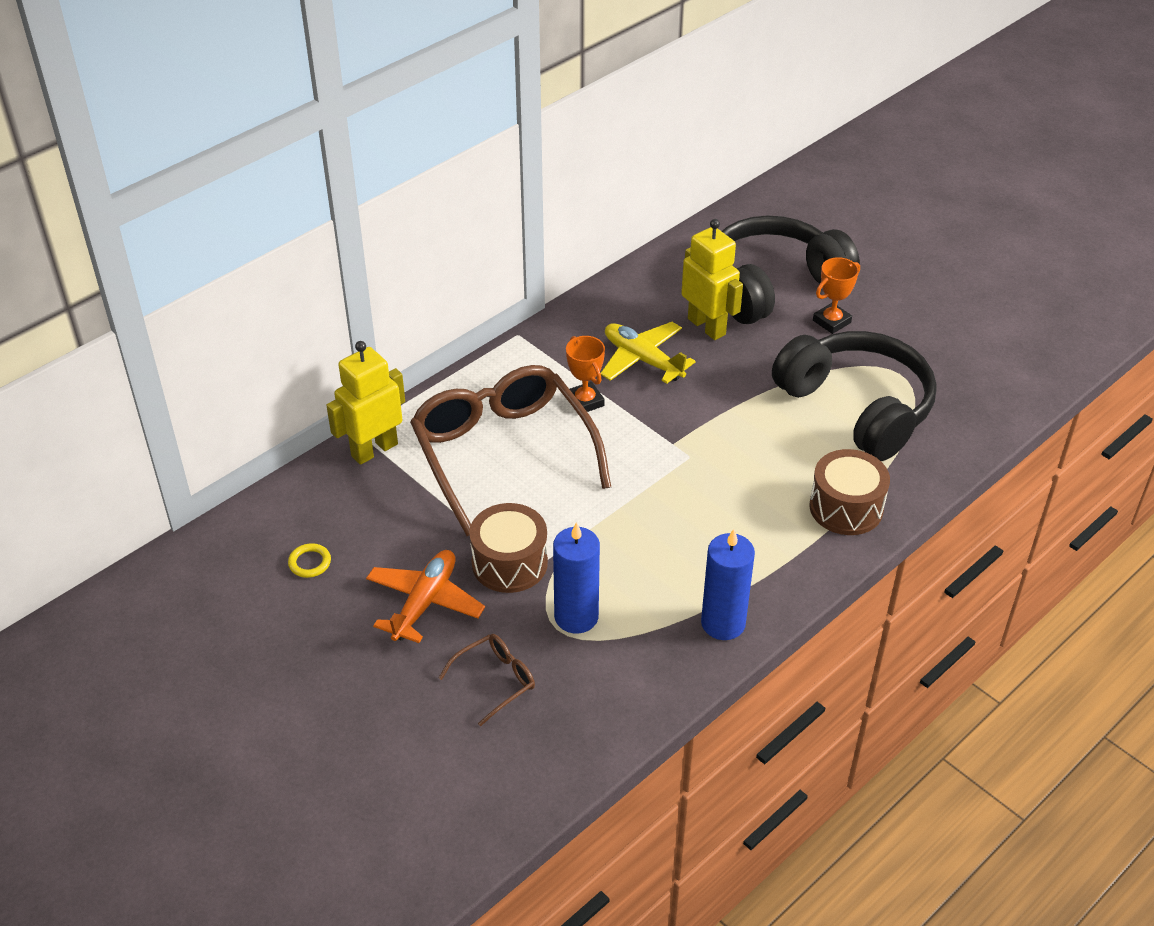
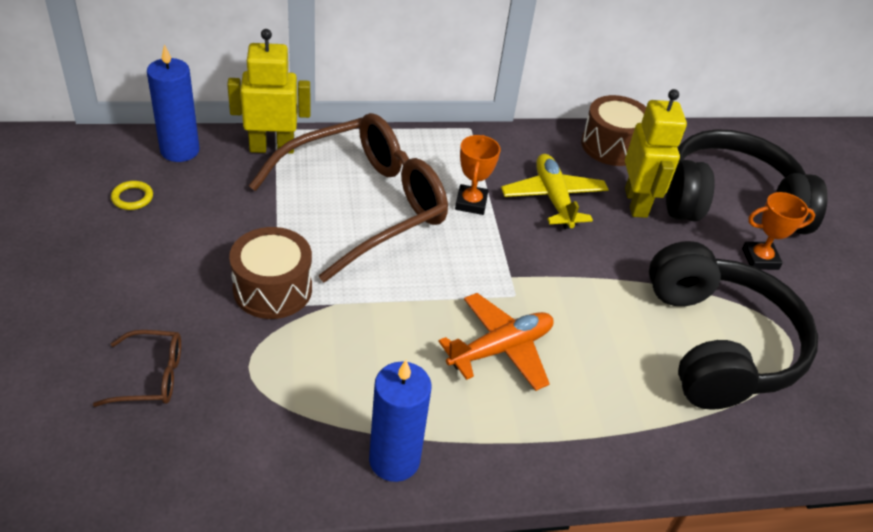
camera: 30 degrees right, 0 degrees up
(425, 602) = (174, 278): orange plane -> orange plane (500, 349)
(504, 455) = (363, 205): brown glasses -> brown glasses turned 45 degrees clockwise
(576, 616) = (275, 367): blue candle -> blue candle (180, 150)
(846, 507) = (621, 428): brown drum -> brown drum (611, 146)

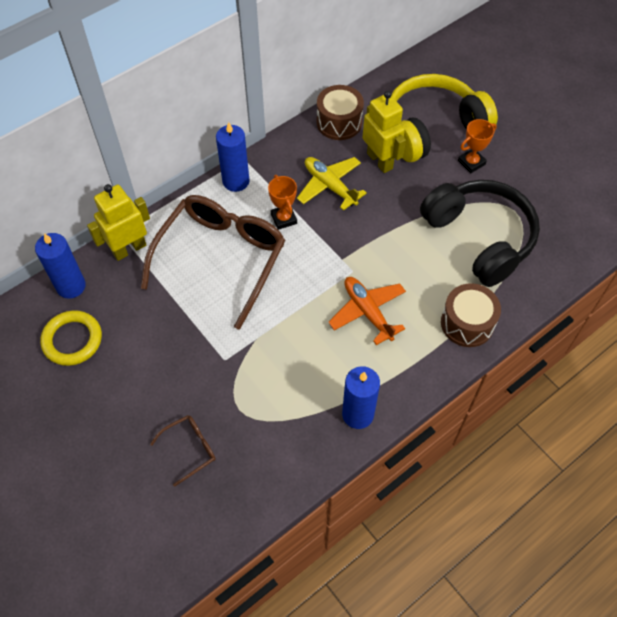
camera: 25 degrees left, 15 degrees up
(132, 198) = (72, 340): yellow ring -> yellow ring, size x2.00
(272, 289) = (212, 351): brown drum -> brown drum (467, 323)
(444, 144) = (236, 181): none -> blue candle
(500, 349) = (367, 312): orange plane -> orange plane turned 60 degrees counterclockwise
(730, 202) = (433, 128): black headphones -> yellow headphones

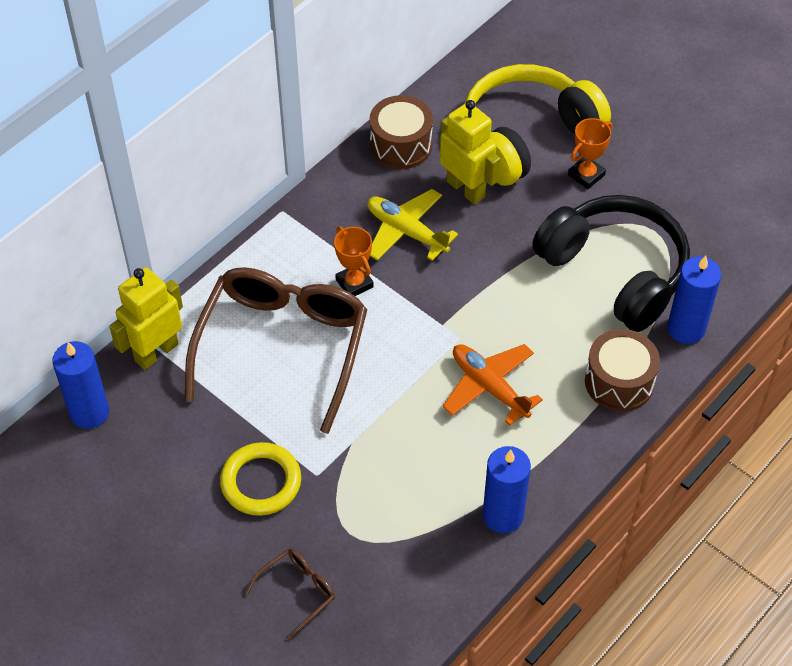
camera: 10 degrees left, 5 degrees down
(72, 340) = (109, 481): yellow ring -> yellow ring (261, 482)
(236, 181) = (279, 243): blue candle -> blue candle (686, 329)

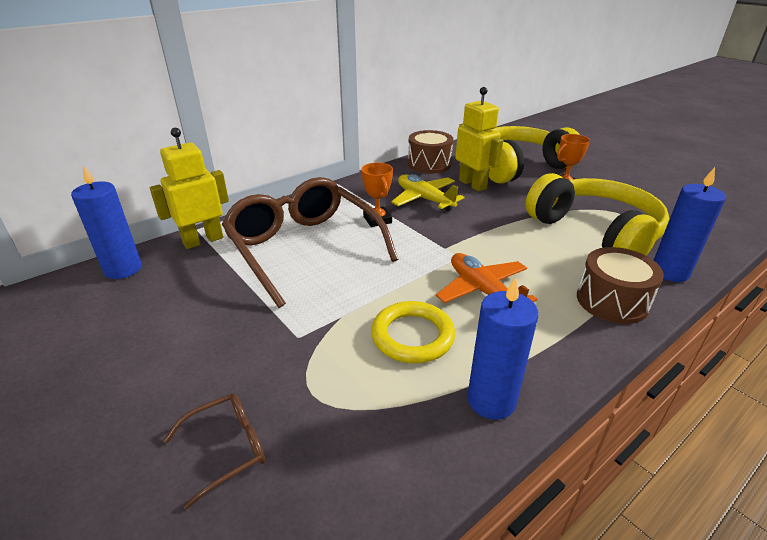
camera: 10 degrees right, 20 degrees down
(261, 482) = (241, 336): yellow ring -> yellow ring (412, 336)
(282, 349) = (305, 248): brown glasses -> brown glasses turned 60 degrees counterclockwise
(615, 271) = (595, 233): black headphones -> yellow headphones

